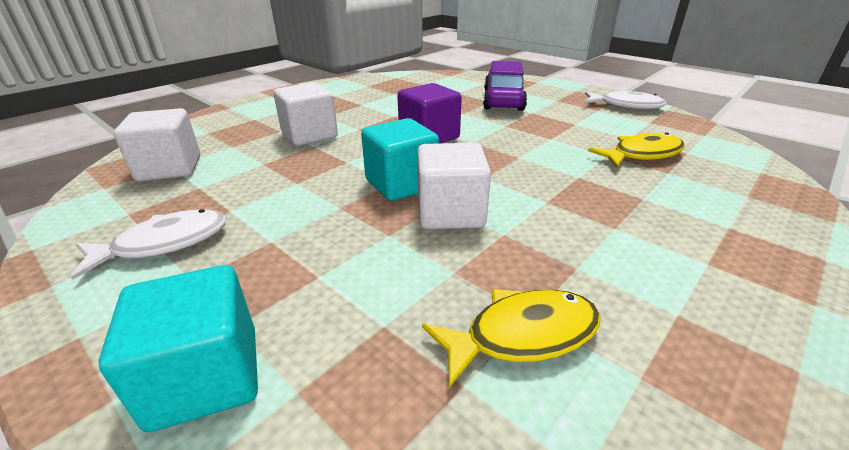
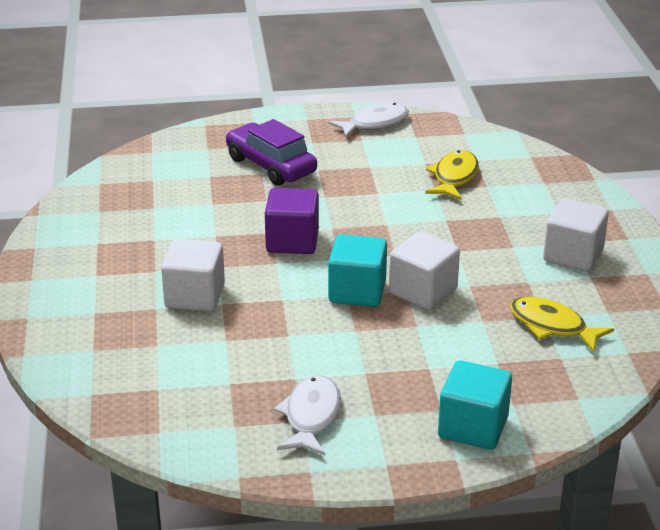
camera: 50 degrees left, 0 degrees up
(170, 168) = (164, 389): white cube -> white cube (573, 255)
(522, 335) = (552, 326): yellow fish -> yellow fish turned 75 degrees counterclockwise

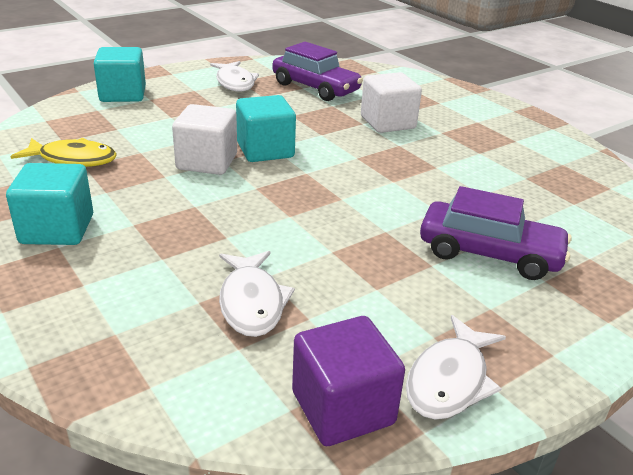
camera: 150 degrees right, 0 degrees up
(214, 377) = (315, 88): none -> purple car
(292, 241) = (363, 176): purple cube -> purple cube (343, 408)
(454, 177) = (252, 302): yellow fish -> white fish
(573, 255) = (57, 229): white cube -> turquoise cube

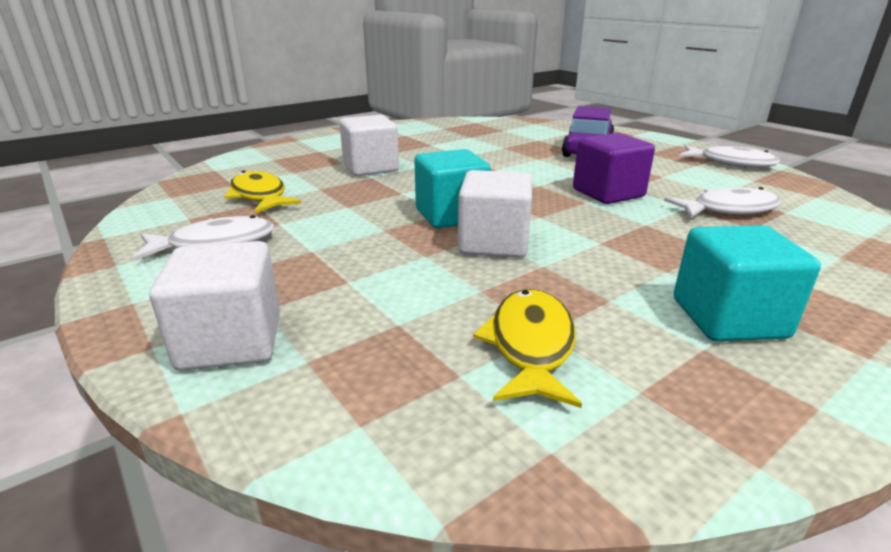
camera: 90 degrees left, 5 degrees down
(123, 94) = (231, 341): turquoise cube -> white cube
(315, 88) = (260, 196): purple car -> yellow fish
(343, 408) = (793, 184): purple cube -> purple cube (608, 193)

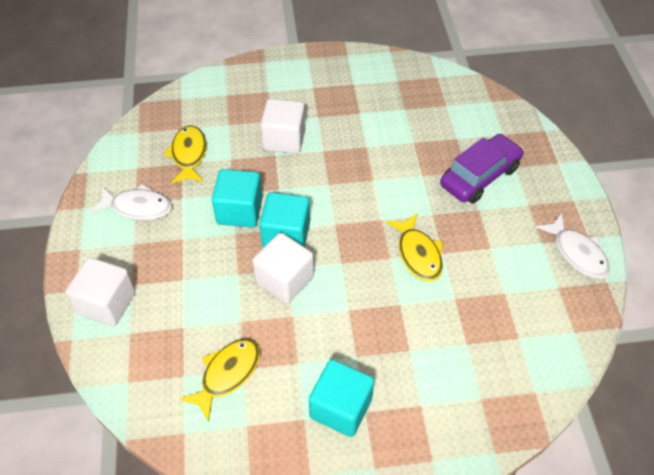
camera: 30 degrees right, 25 degrees up
(371, 214) = (239, 211): none -> turquoise cube
(608, 193) = (418, 254): purple cube -> yellow fish
(728, 210) = (479, 316): white fish -> none

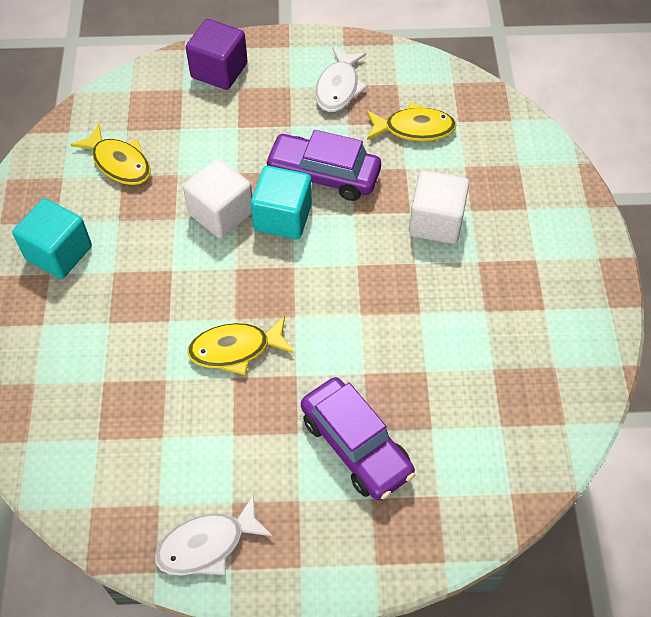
camera: 95 degrees right, 5 degrees up
(107, 303) = (219, 71): white cube -> purple cube
(239, 211) = (323, 175): turquoise cube -> purple car

